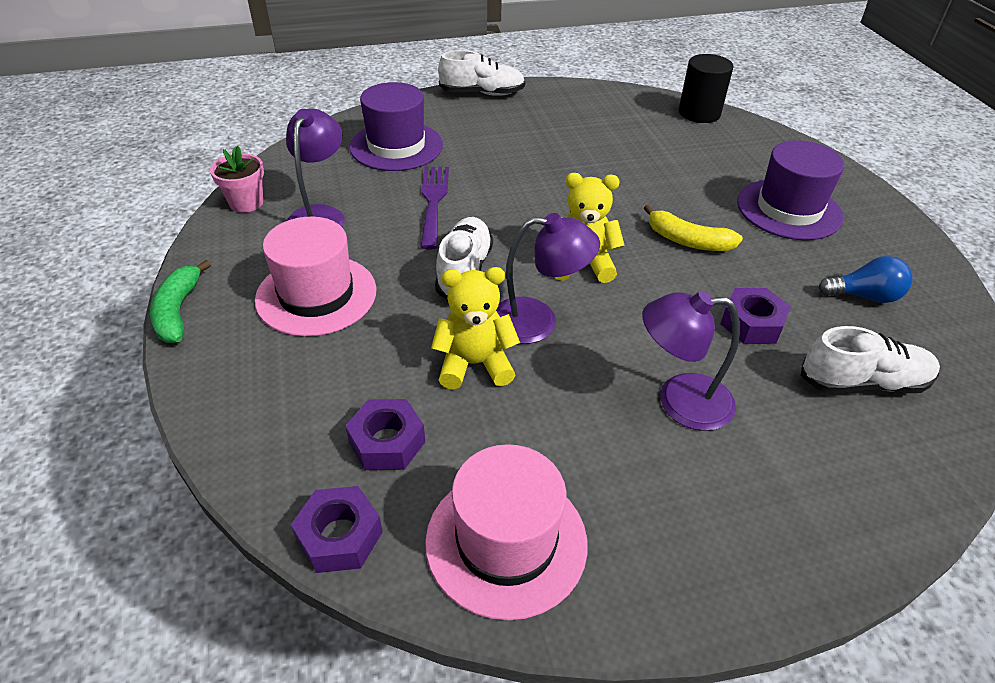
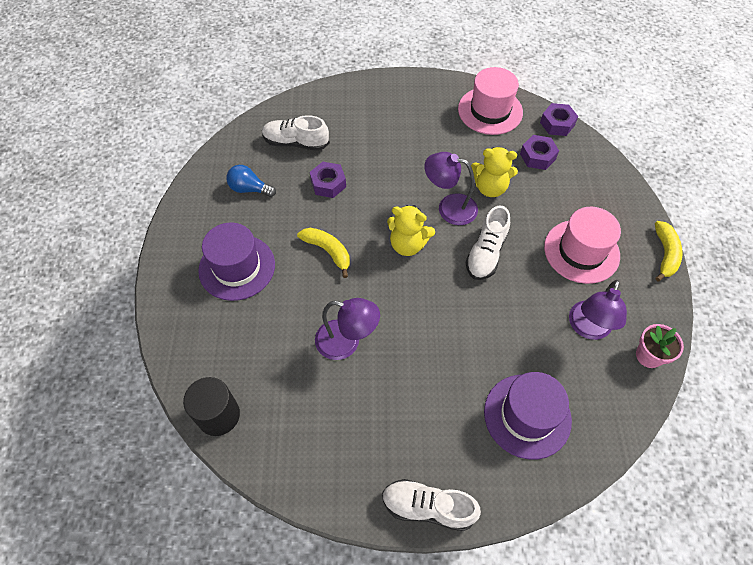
camera: 165 degrees left, 15 degrees up
(178, 311) = (665, 254): green banana -> yellow banana
(433, 202) = (500, 328): purple fork -> none
(679, 401) = (392, 150): purple lamp -> purple lamp (347, 342)

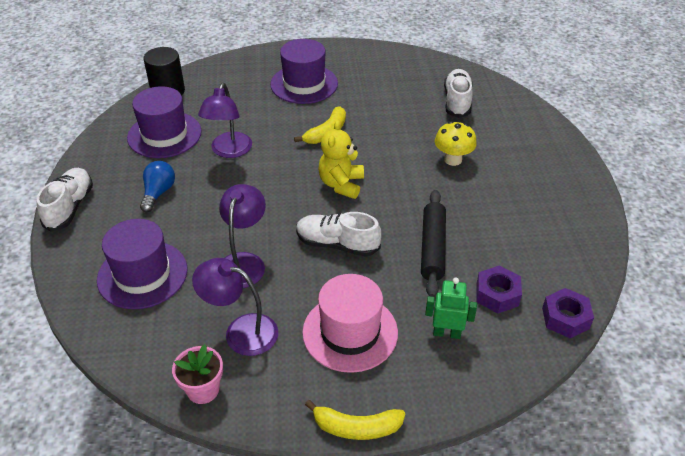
camera: 85 degrees right, 15 degrees down
(249, 189) = (391, 81): blue light bulb -> blue light bulb (158, 193)
(307, 412) = (164, 135): none -> purple hat
(328, 184) = (409, 126): purple nut -> none
(381, 159) = (453, 159): none -> yellow mushroom
(449, 207) = (396, 214): purple lamp -> purple lamp (244, 262)
(490, 111) = (563, 248): pink hat -> none
(490, 188) = (433, 248): yellow teddy bear -> black rolling pin
(576, 191) = (446, 333): none -> green robot

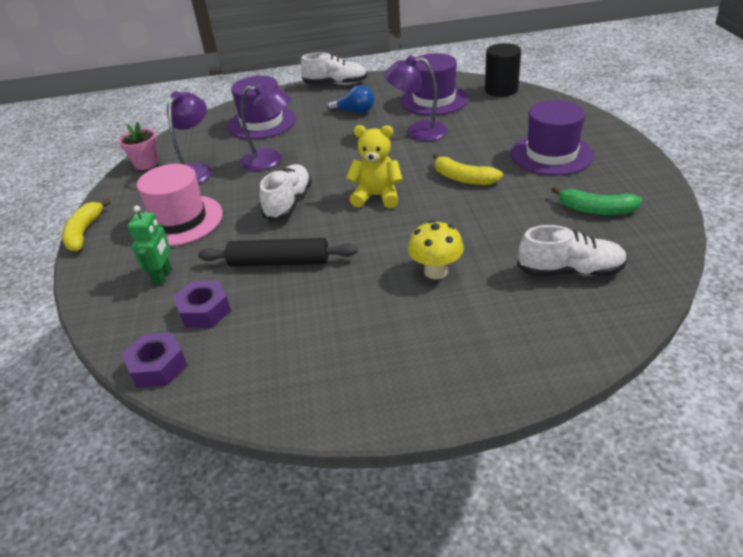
camera: 90 degrees right, 5 degrees down
(388, 79) = (596, 210): none -> green banana

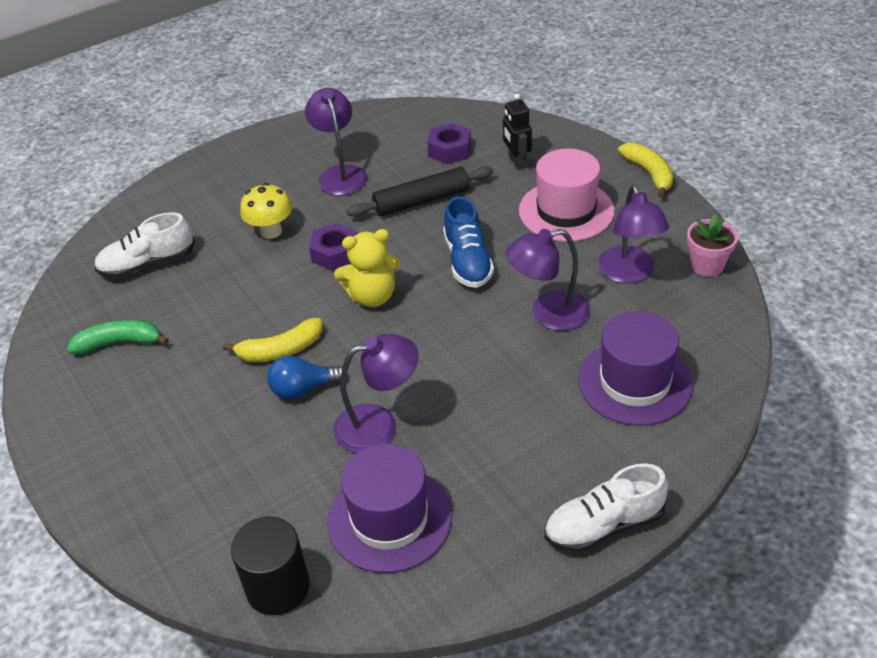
camera: 155 degrees right, 5 degrees up
(157, 367) = (446, 113): purple nut -> purple nut (335, 253)
(163, 276) = (516, 162): green robot -> black robot
(288, 203) = (467, 261): white shoe -> blue shoe
(333, 317) = (340, 174): none -> purple lamp
(355, 111) = (507, 449): blue light bulb -> blue light bulb (303, 389)
(463, 178) = (280, 350): yellow banana -> yellow banana turned 150 degrees clockwise
(551, 154) = (174, 424): purple hat -> none

